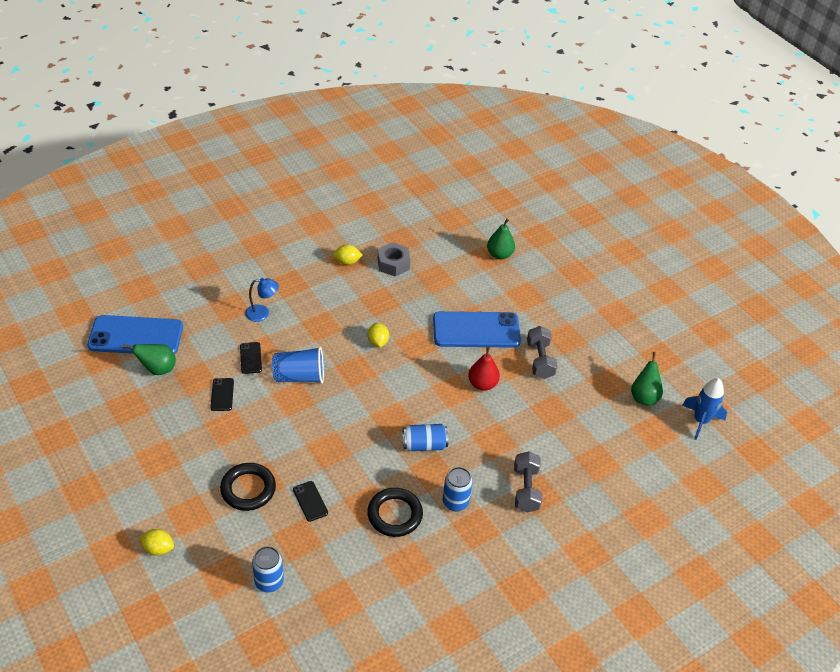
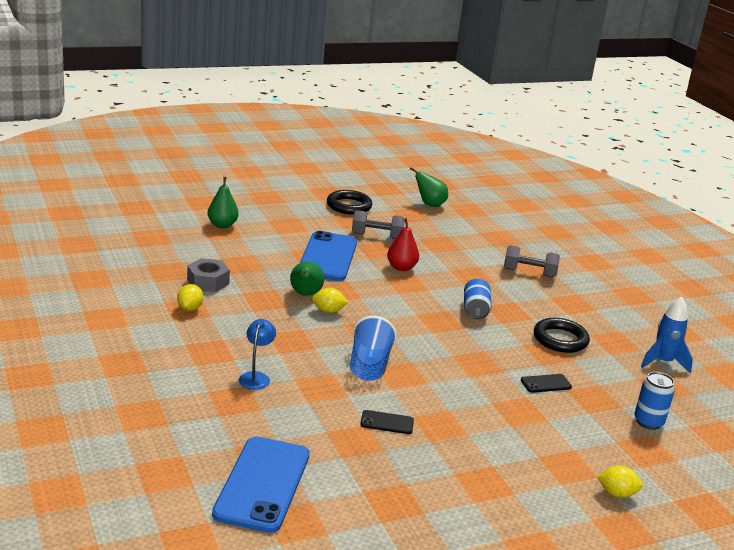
camera: 80 degrees left, 20 degrees down
(157, 369) = (332, 470): green pear -> green pear (305, 294)
(158, 548) = (617, 493): yellow lemon -> yellow lemon turned 75 degrees clockwise
(248, 489) = (531, 421): black ring -> black ring (349, 206)
(250, 358) = (330, 395): black phone -> none
(455, 502) = (544, 307): blue can -> none
(700, 421) = (459, 190): blue rocket -> blue rocket (663, 362)

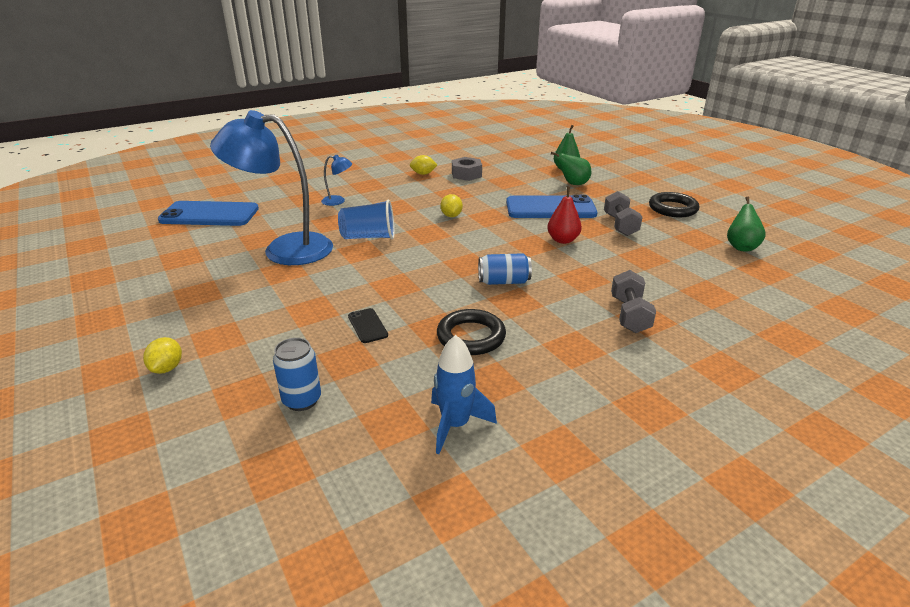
camera: 85 degrees right, 5 degrees up
(305, 294) = (473, 205): green pear -> green pear (573, 184)
(387, 422) = (284, 249): black phone -> blue lamp

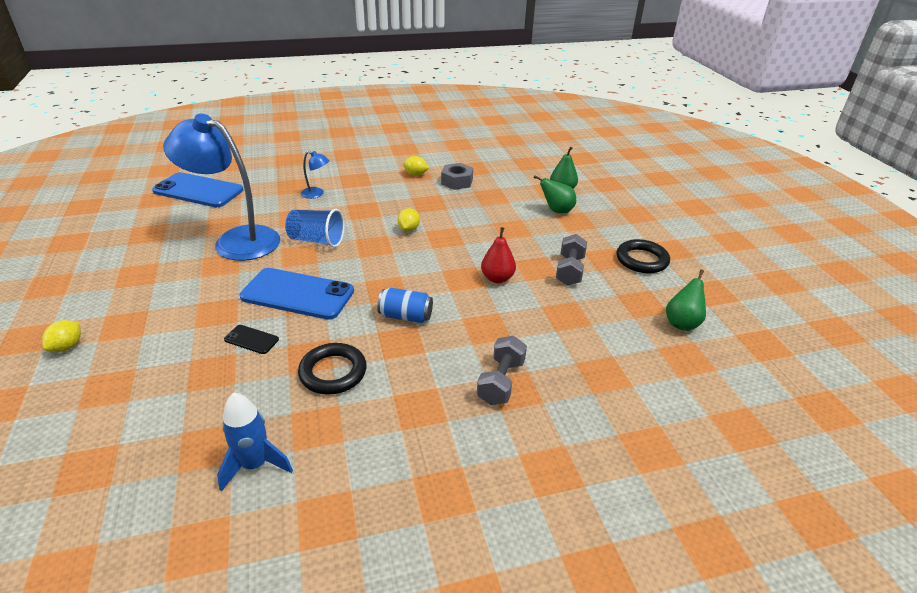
camera: 15 degrees right, 5 degrees up
(302, 400) = (148, 405): blue can -> none
(367, 326) = (251, 339): black phone -> black phone turned 60 degrees counterclockwise
(550, 208) = (512, 237): blue phone -> blue phone (297, 294)

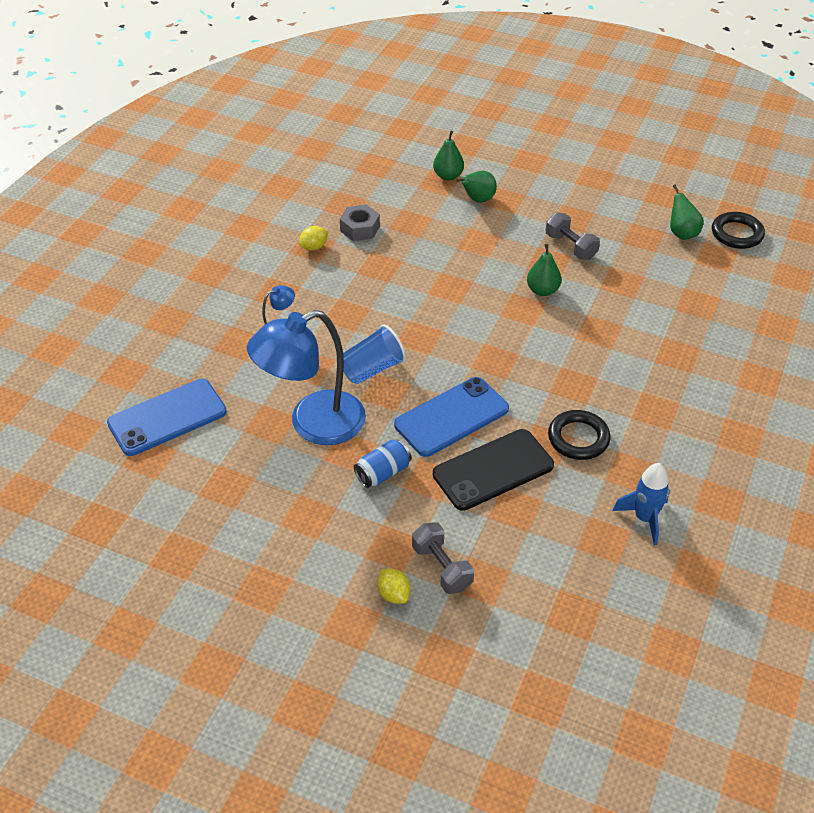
camera: 50 degrees left, 10 degrees up
(251, 339) = (493, 470): black phone -> black phone, size x2.27
(406, 316) = (544, 367): blue can -> blue can (383, 472)
(408, 229) = (414, 302): yellow lemon -> none
(497, 278) = (542, 290): red pear -> green pear
(501, 382) = (664, 356): grey dumbbell -> grey dumbbell (442, 567)
(641, 260) = (594, 201): black ring -> black ring (737, 234)

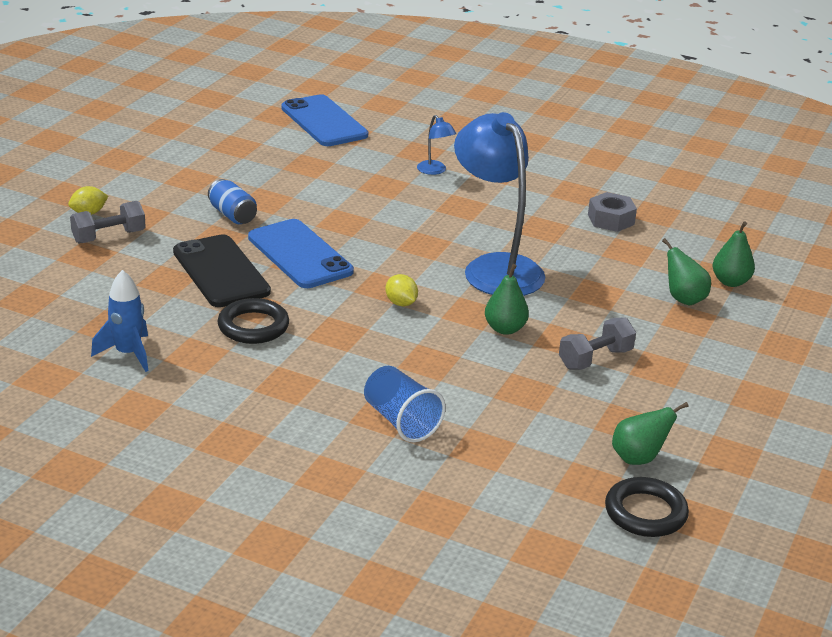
camera: 90 degrees right, 15 degrees down
(313, 424) = (303, 184): blue lamp -> blue lamp (495, 267)
(314, 247) = (573, 192): yellow lemon -> yellow lemon (401, 303)
(372, 369) = (376, 216): blue cup -> blue cup (401, 421)

